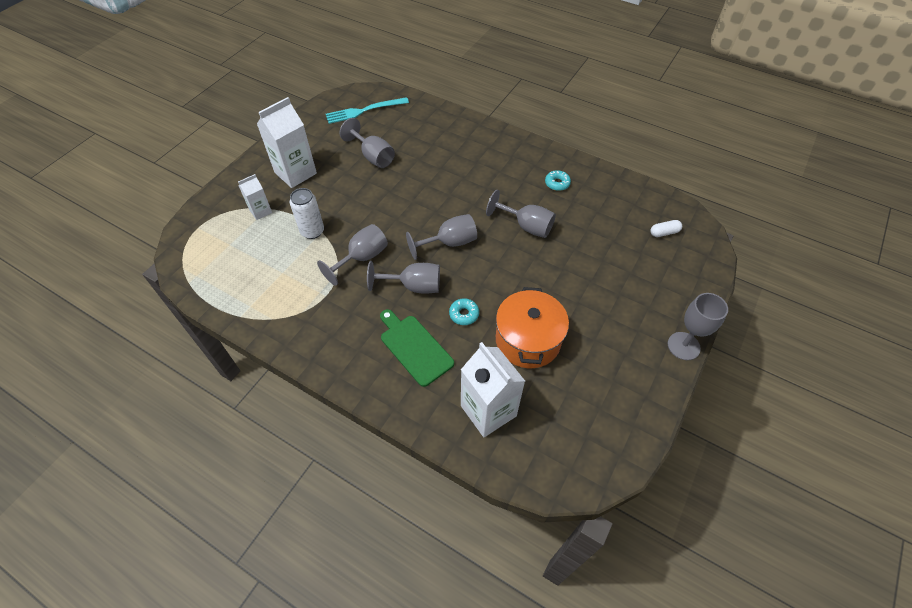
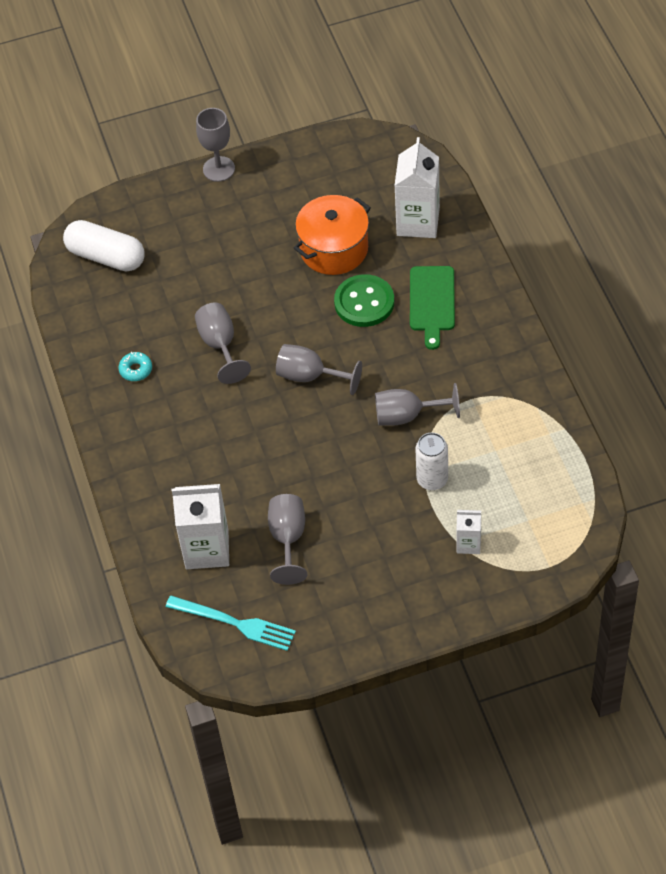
camera: 135 degrees left, 0 degrees up
(295, 173) = (393, 574): white carton -> white carton (207, 549)
(413, 286) = (384, 355): grey goblet -> none
(464, 314) = (364, 302): turquoise donut -> green button
(664, 232) = (106, 256): white capsule -> white capsule, size x2.24

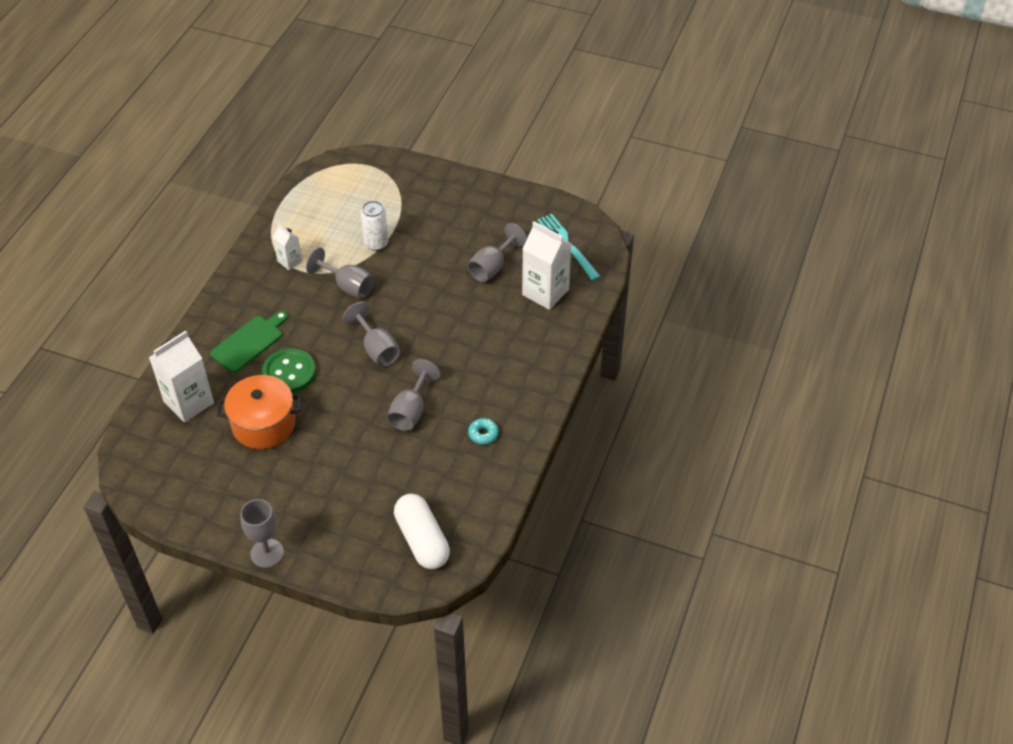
camera: 145 degrees left, 5 degrees down
(468, 543) = (396, 201): white carton -> white carton (290, 261)

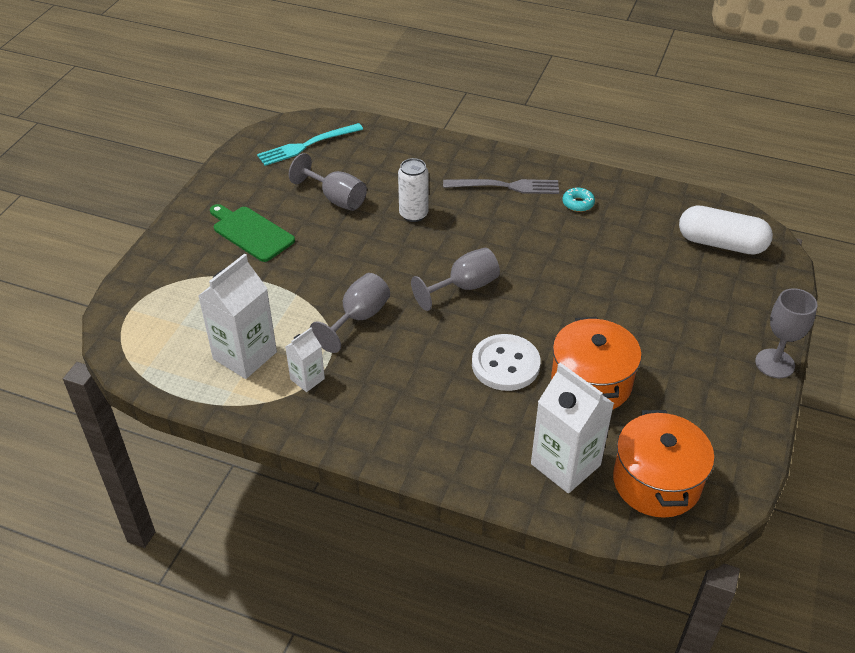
camera: 90 degrees left, 5 degrees down
(163, 454) = (656, 481): none -> orange pot
(249, 342) = (456, 409): green cutting board -> green cutting board (251, 232)
(289, 372) = (505, 364): green button -> white button
(376, 244) = (285, 295): white can -> white can (413, 214)
(411, 411) = (554, 256): grey goblet -> none
(422, 540) = (721, 244): white capsule -> white capsule turned 45 degrees clockwise
(509, 382) = (506, 186): none -> grey fork
(545, 292) = (377, 161): white carton -> white carton (245, 355)

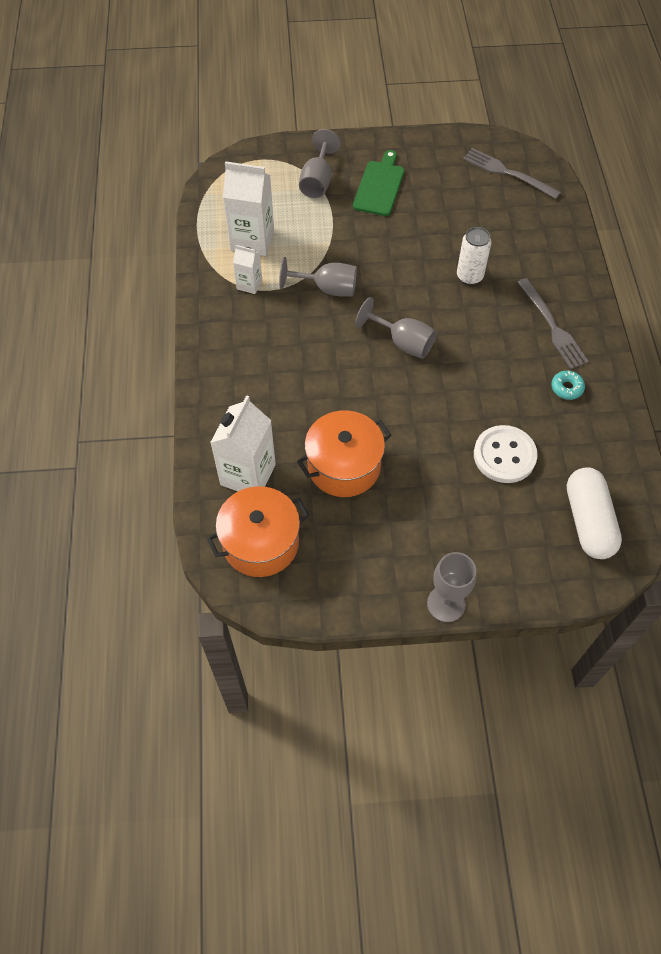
camera: 65 degrees right, 15 degrees up
(307, 145) = (507, 173): turquoise fork -> grey fork
(336, 198) = (454, 219): grey goblet -> grey goblet (317, 181)
(505, 364) = (331, 400): white button -> white button (504, 455)

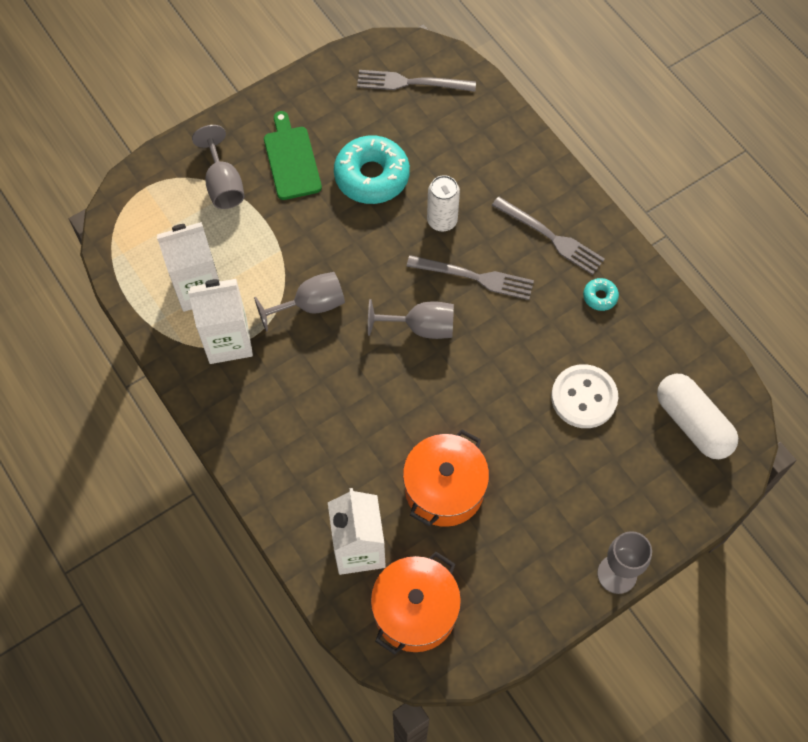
camera: 30 degrees left, 5 degrees up
(249, 284) = (228, 341): white carton -> white carton, size x1.88
(434, 222) = (372, 176): none -> turquoise donut
(470, 327) = (475, 277): none -> grey fork

